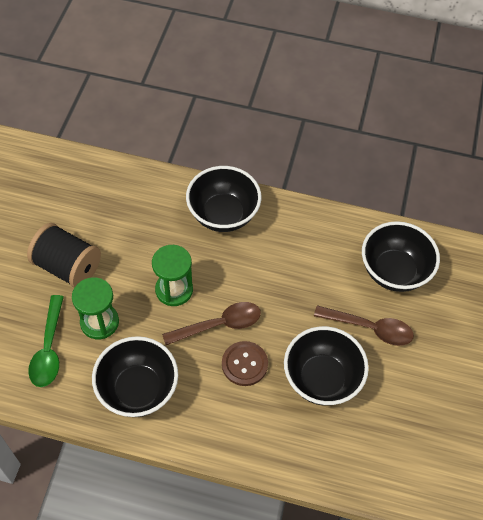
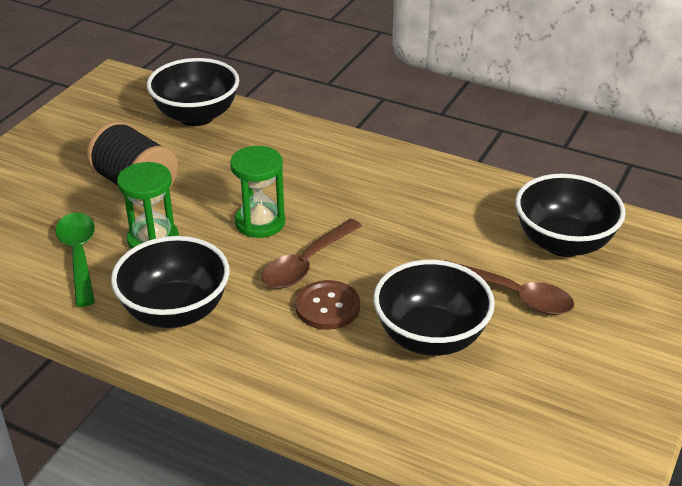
camera: 15 degrees right, 20 degrees down
(49, 349) = (79, 256): green spoon -> green spoon turned 150 degrees clockwise
(219, 325) = (307, 263): brown spoon -> brown spoon turned 135 degrees clockwise
(223, 214) = (348, 162): black bowl -> black bowl (196, 116)

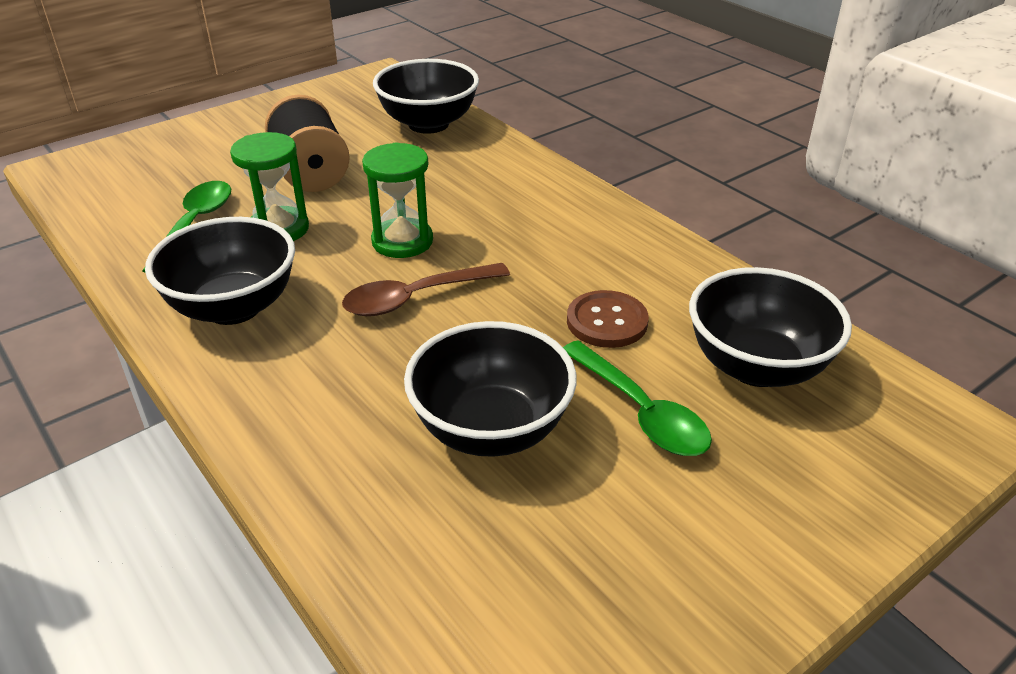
camera: 25 degrees right, 0 degrees up
(327, 307) = (398, 353): brown button -> brown button (607, 321)
(514, 295) = (640, 411): brown spoon -> green spoon

